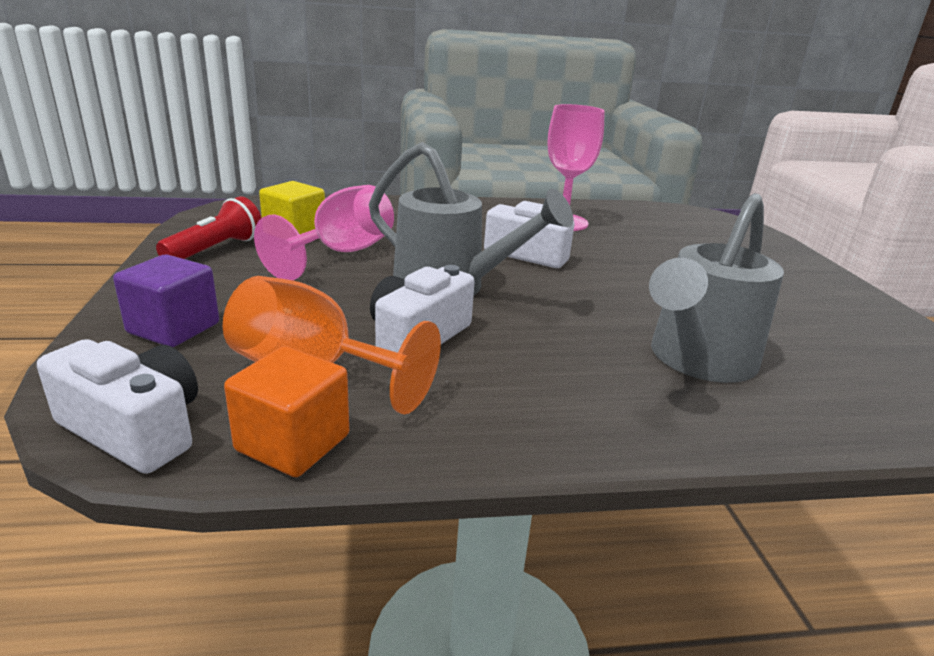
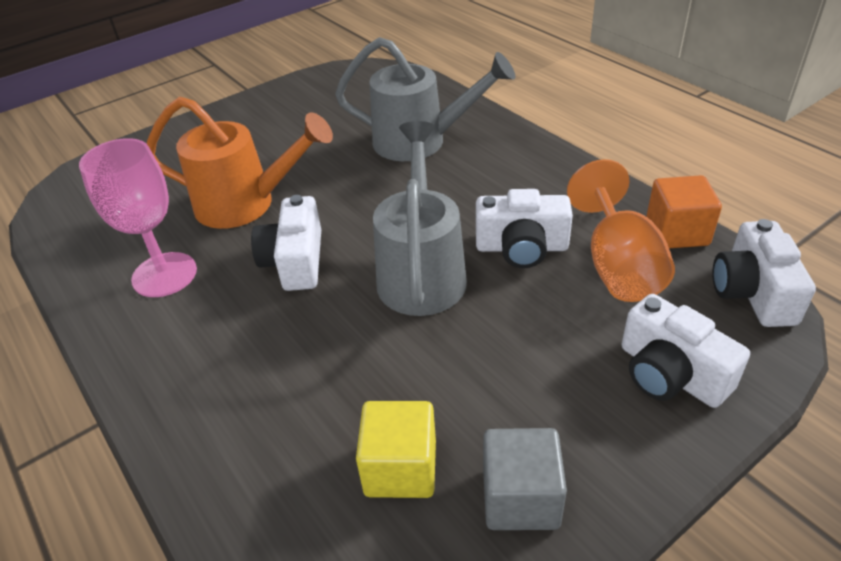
camera: 115 degrees left, 15 degrees up
(174, 328) = (670, 373): purple cube -> white camera
(216, 249) = (520, 498): red flashlight -> grey cube
(341, 253) = (419, 383): pink goblet -> none
(633, 257) = (246, 204): none -> orange watering can

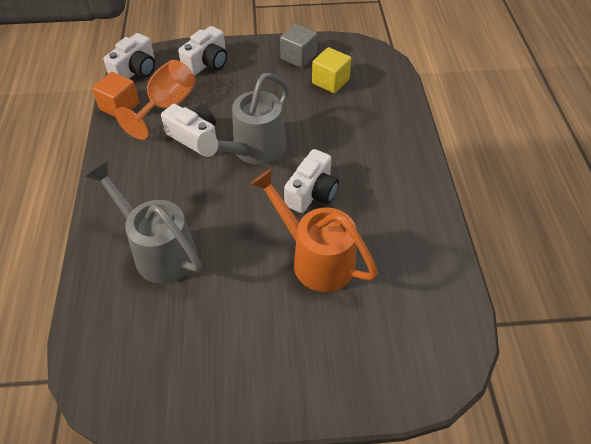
camera: 150 degrees left, 10 degrees up
(164, 275) = (391, 225): pink goblet -> none
(670, 373) = (207, 63): white camera -> white camera turned 45 degrees clockwise

